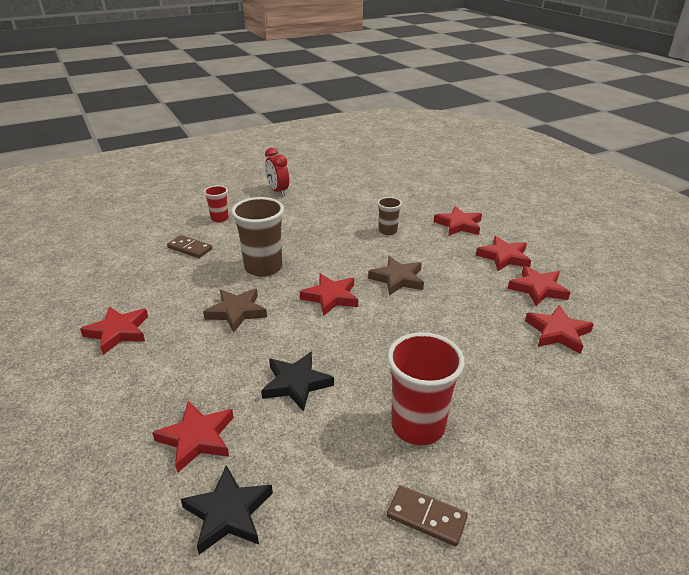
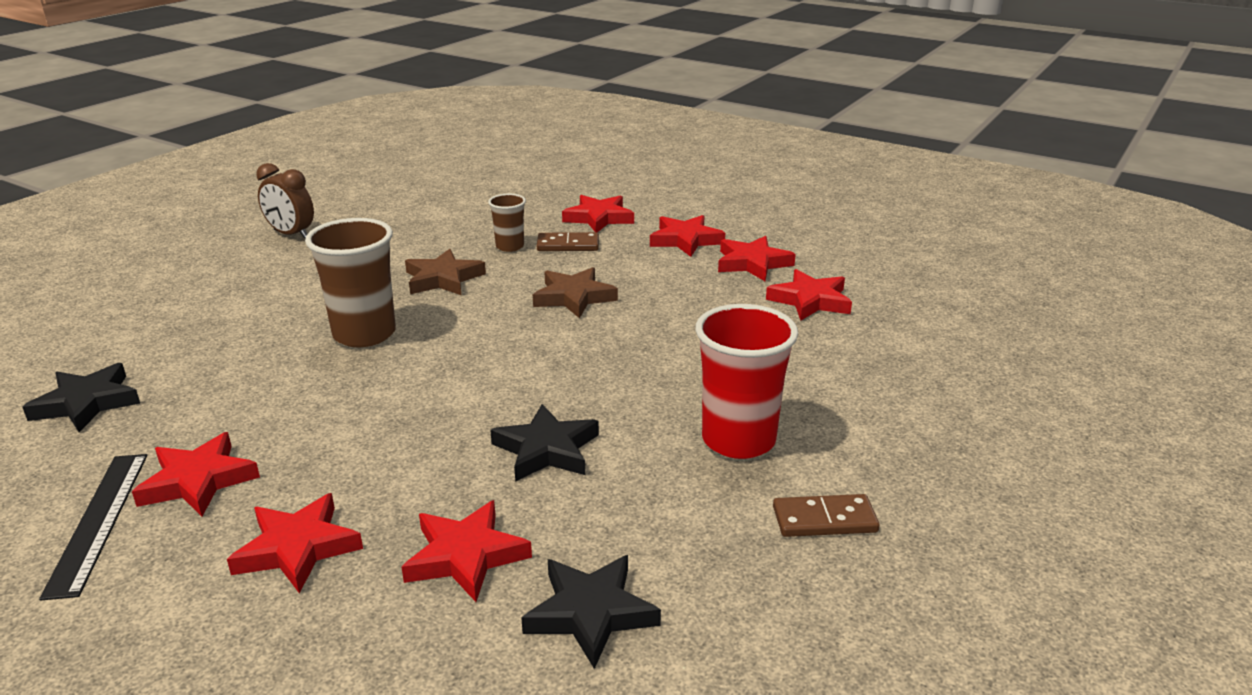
camera: 30 degrees left, 5 degrees down
(62, 338) = (98, 521): none -> black ruler
(111, 267) = (87, 403): none -> black star
(190, 248) = (212, 342): brown domino -> brown domino (568, 245)
(219, 218) = (225, 291): red cup -> none
(236, 312) = (376, 398): brown star -> brown star (443, 279)
(278, 191) = (291, 234): red clock -> brown clock
(331, 297) = (501, 342): red star -> red star (297, 548)

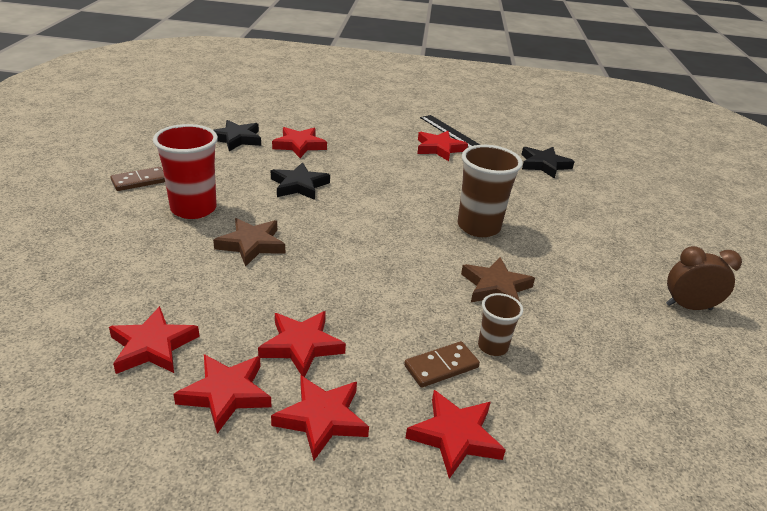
camera: 150 degrees right, 5 degrees up
(297, 548) = (367, 138): red star -> red star (301, 346)
(574, 297) = (373, 294): brown star -> brown star (251, 244)

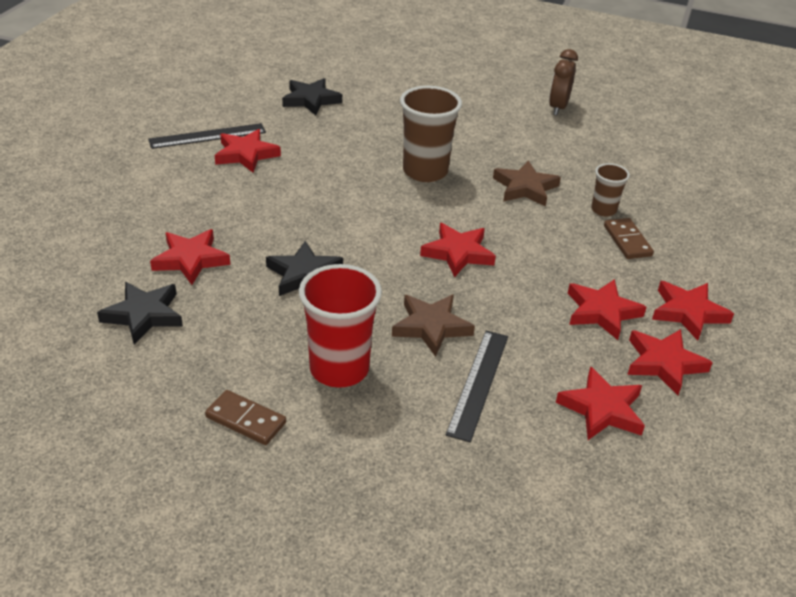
camera: 75 degrees left, 5 degrees up
(139, 181) = (245, 420): brown domino -> brown domino turned 45 degrees counterclockwise
(183, 272) = (478, 383): none -> black ruler
(455, 436) = (700, 251): red star -> red star (458, 253)

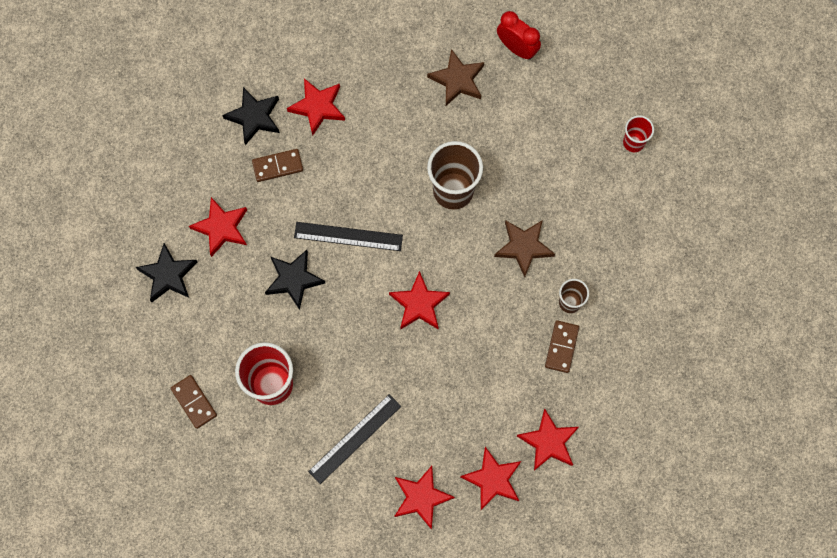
camera: 30 degrees right, 35 degrees up
(207, 136) = (298, 67): black ruler -> black ruler (348, 236)
(228, 200) = (277, 166): none -> brown domino
(311, 100) = (411, 42): black star -> black star (254, 117)
(409, 83) = (517, 48): none -> red clock
(431, 327) = (354, 372): brown star -> brown star (457, 80)
(558, 107) = (633, 142): brown clock -> red cup
(602, 312) = (485, 413): red star -> none

